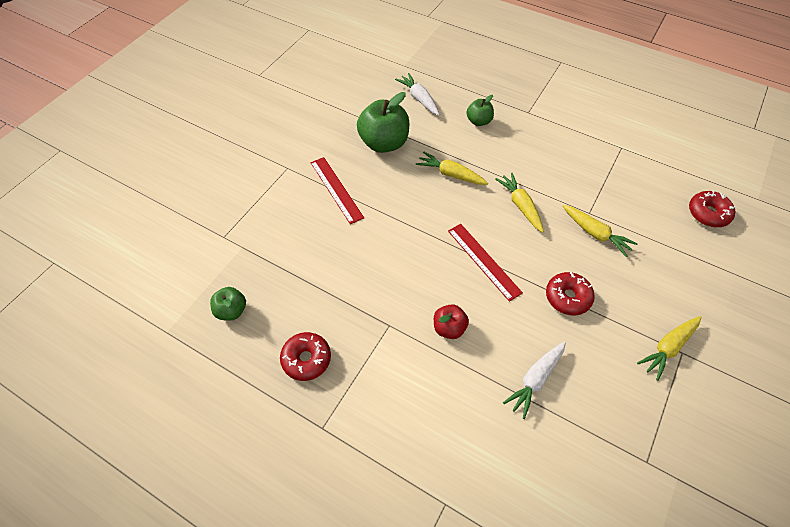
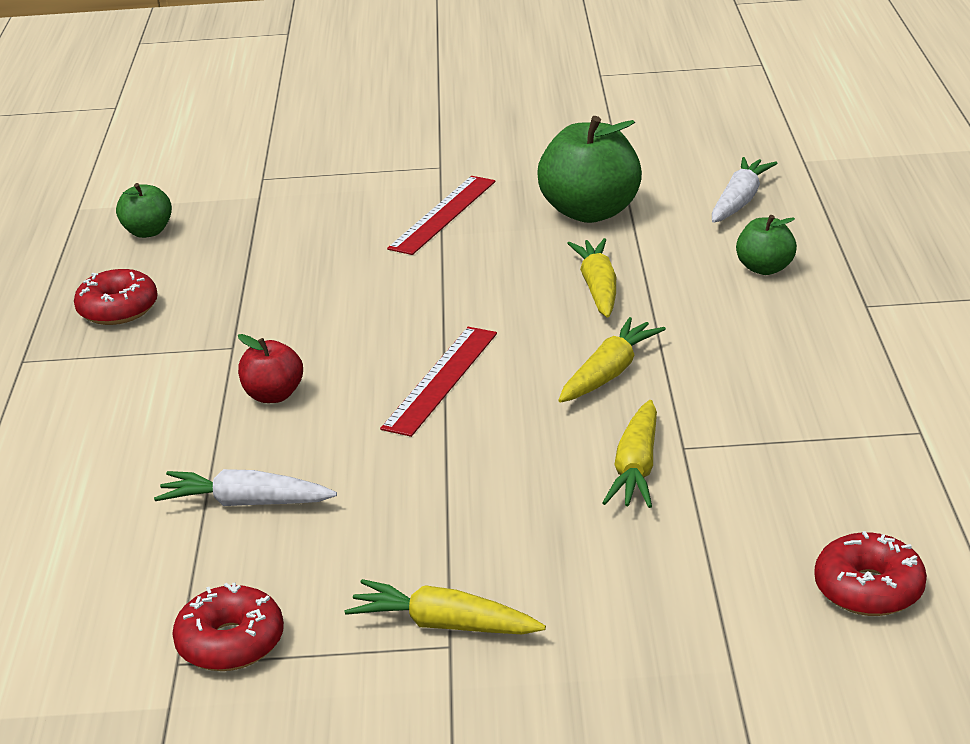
camera: 60 degrees right, 25 degrees down
(567, 297) = (449, 483): red donut -> red donut (230, 643)

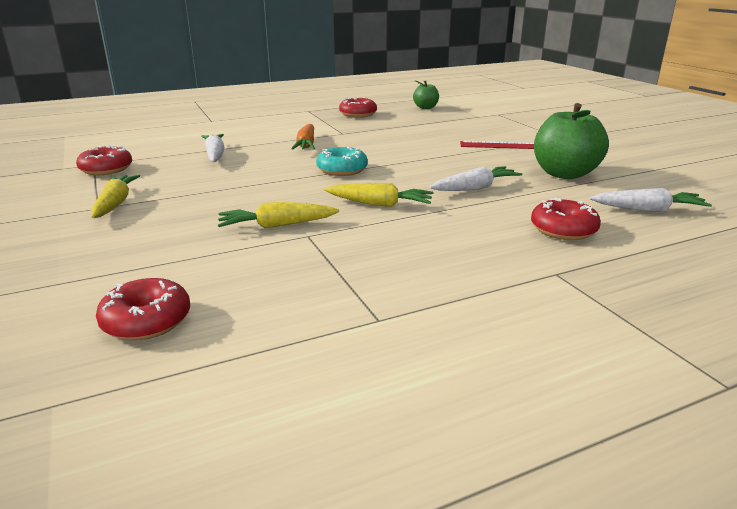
camera: 65 degrees right, 5 degrees down
(273, 395) = (306, 145): red apple -> orange carrot
(441, 380) = (342, 170): red ruler -> turquoise donut
(598, 288) = (476, 188): yellow carrot -> white carrot
(765, 268) = (563, 230): green apple -> red donut

